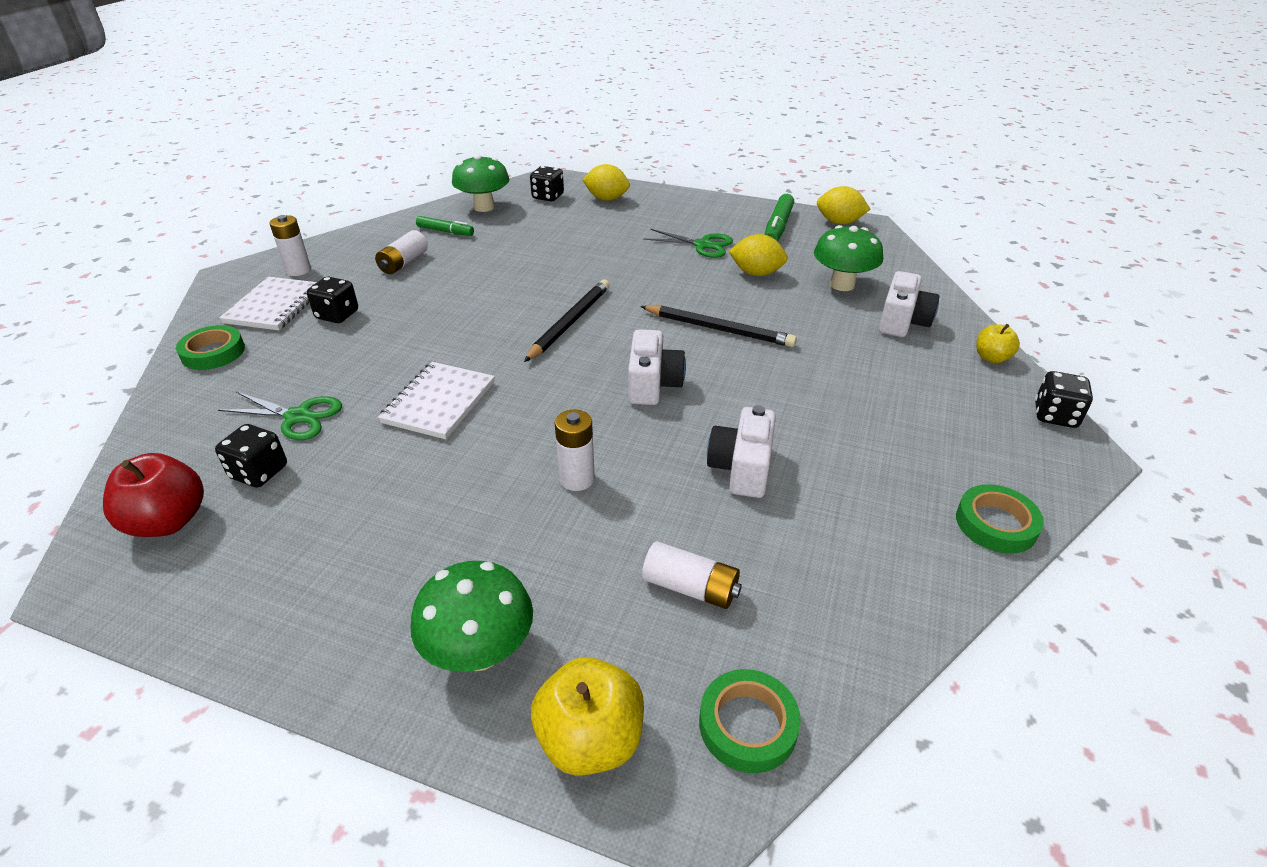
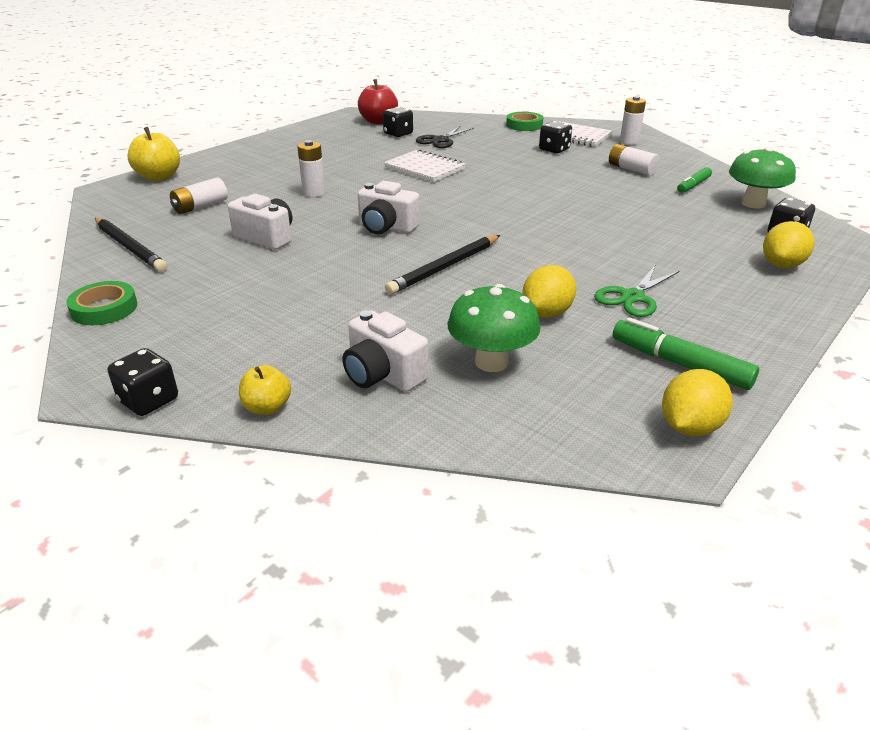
camera: 110 degrees right, 5 degrees down
(298, 417) = (440, 140): green scissors -> black scissors
(480, 652) = (229, 164): green mushroom -> none
(570, 323) = (498, 212): black pencil -> black pencil (129, 247)
(747, 725) = (116, 204): green tape -> none

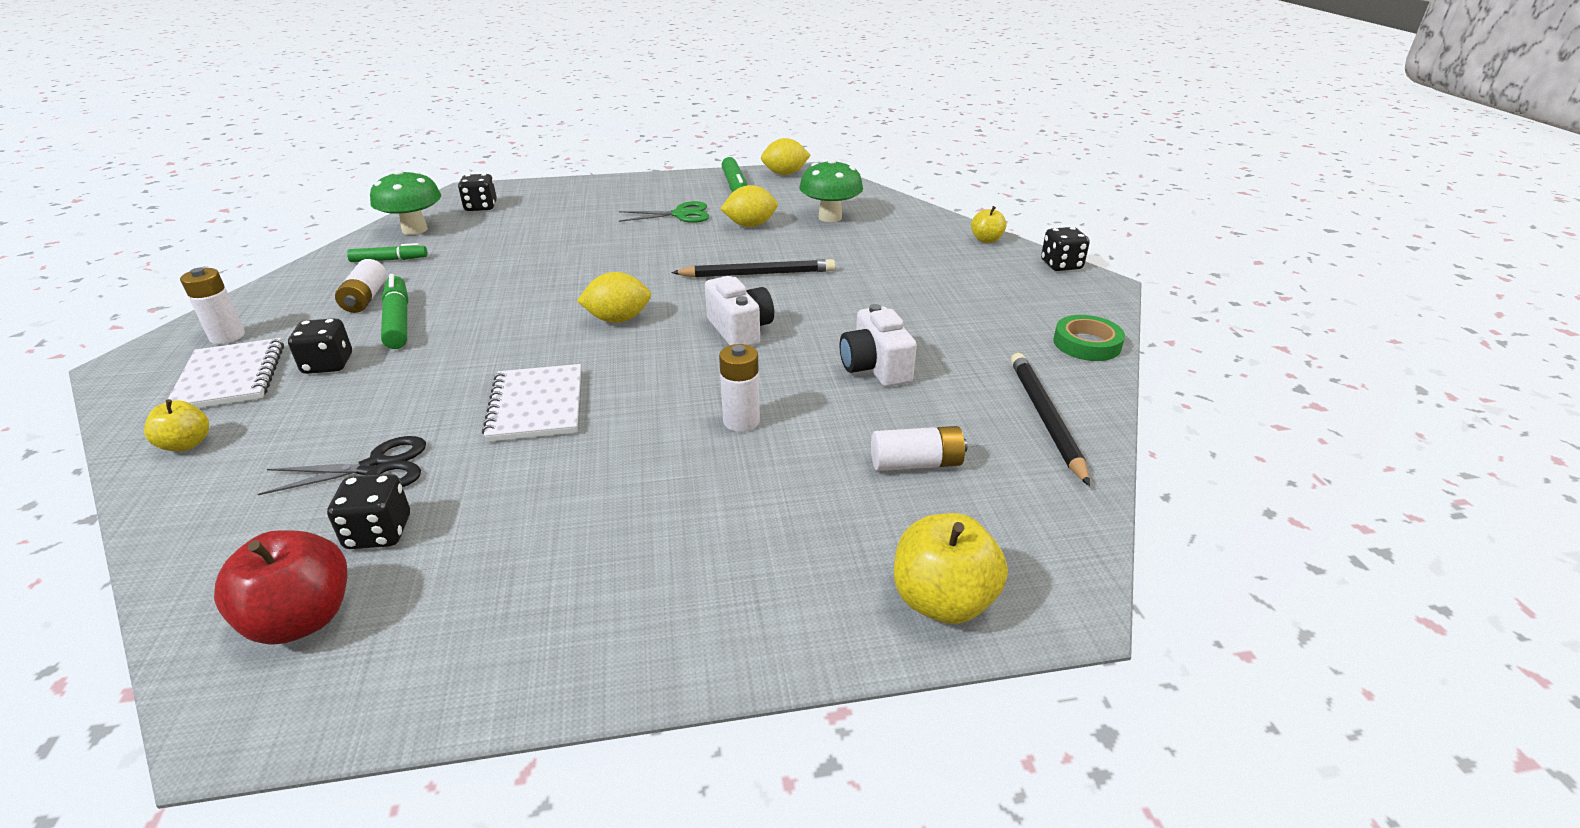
camera: 140 degrees left, 0 degrees up
(382, 374) = (901, 232): white camera -> none
(524, 125) = (186, 444): green tape -> yellow apple
(581, 168) = (398, 321): none -> green marker
(781, 265) = (548, 197): yellow lemon -> yellow lemon (618, 319)

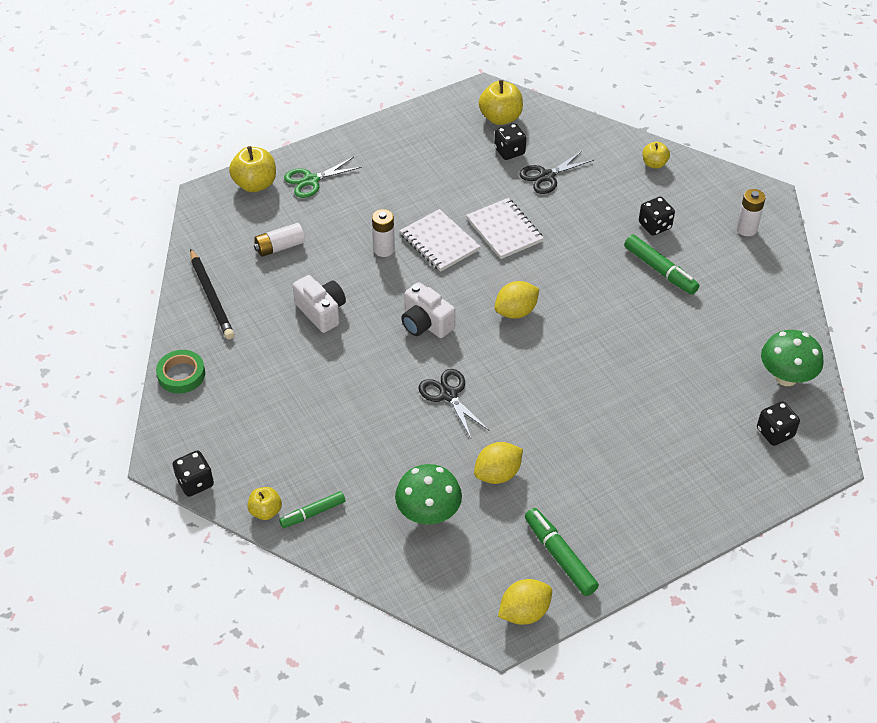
camera: 160 degrees right, 15 degrees up
(230, 377) = (695, 203): white notebook -> white notebook (439, 242)
(302, 619) = (500, 118): red apple -> yellow apple
(366, 298) = (710, 285): white battery -> none
(389, 260) = (751, 330): green marker -> green marker (313, 513)
(680, 214) = (576, 475): green scissors -> green scissors (311, 180)
(758, 274) = (448, 395): black pencil -> black scissors

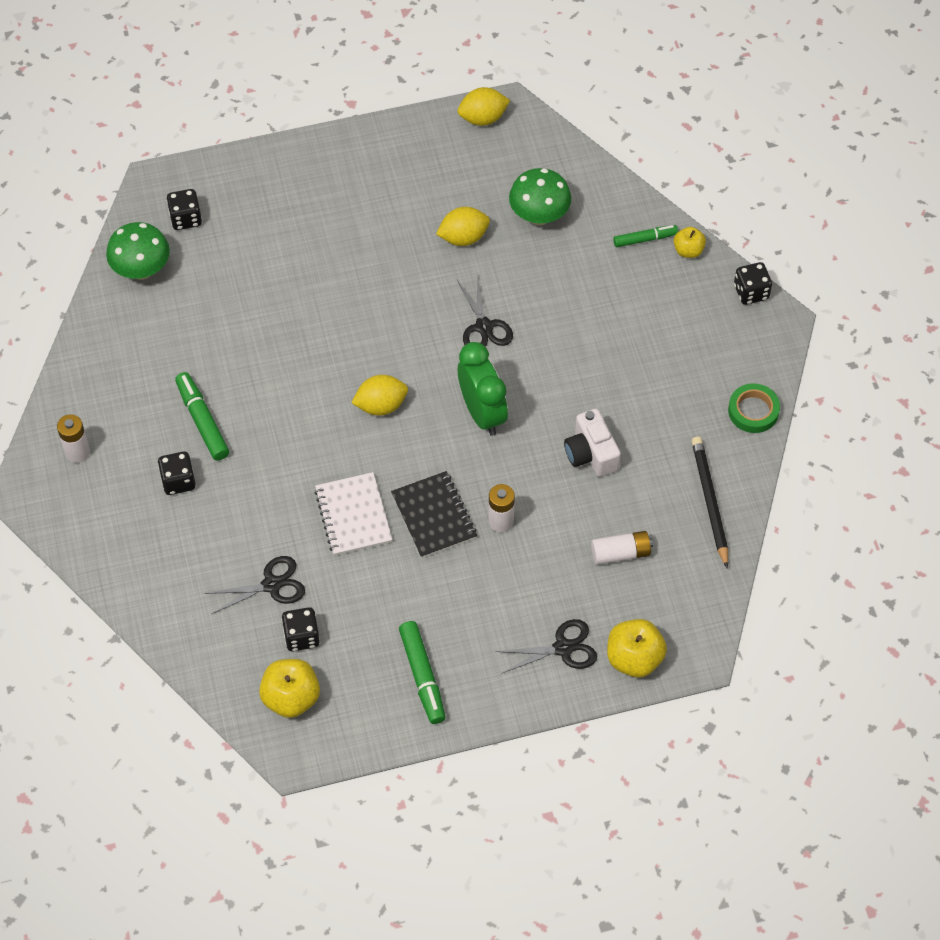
camera: 165 degrees left, 10 degrees up
(311, 180) = (563, 648): green scissors -> black scissors
(426, 323) = (482, 413): white camera -> green clock
(439, 242) = (434, 516): white notebook -> black notebook
(560, 556) = (435, 154): green marker -> green marker (422, 676)
(654, 164) = (132, 573): yellow apple -> none

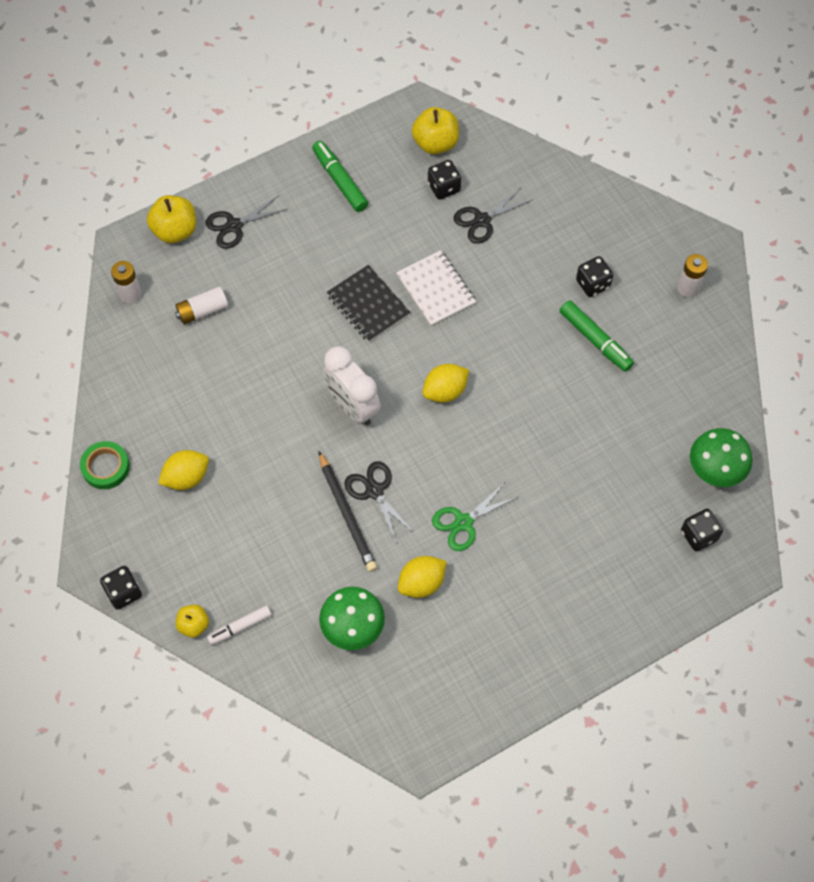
camera: 165 degrees right, 5 degrees up
(405, 279) = (463, 522): none -> green scissors
(482, 413) = (352, 406): green clock -> white clock
(483, 118) = (443, 736): yellow lemon -> yellow lemon (186, 477)
(501, 521) = (310, 314): white battery -> white battery (130, 295)
(591, 453) = (246, 391): white camera -> none
(645, 239) = (240, 627): green marker -> white marker
(710, 502) = (133, 373): black pencil -> black pencil (347, 514)

